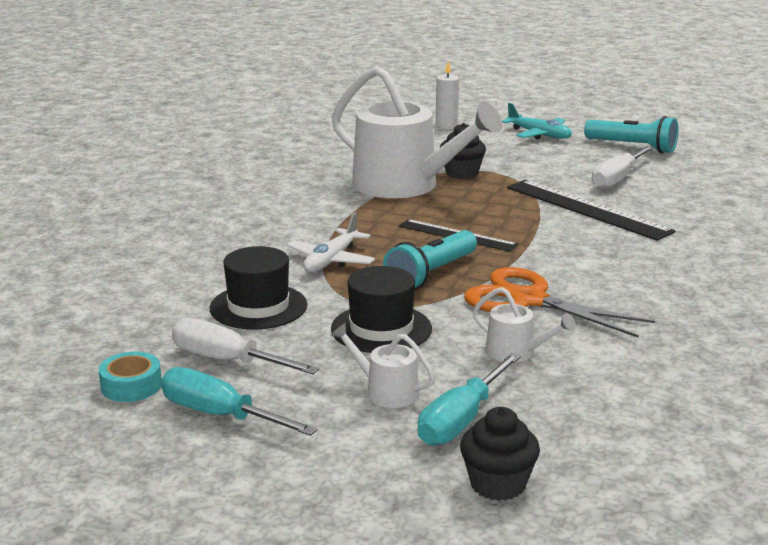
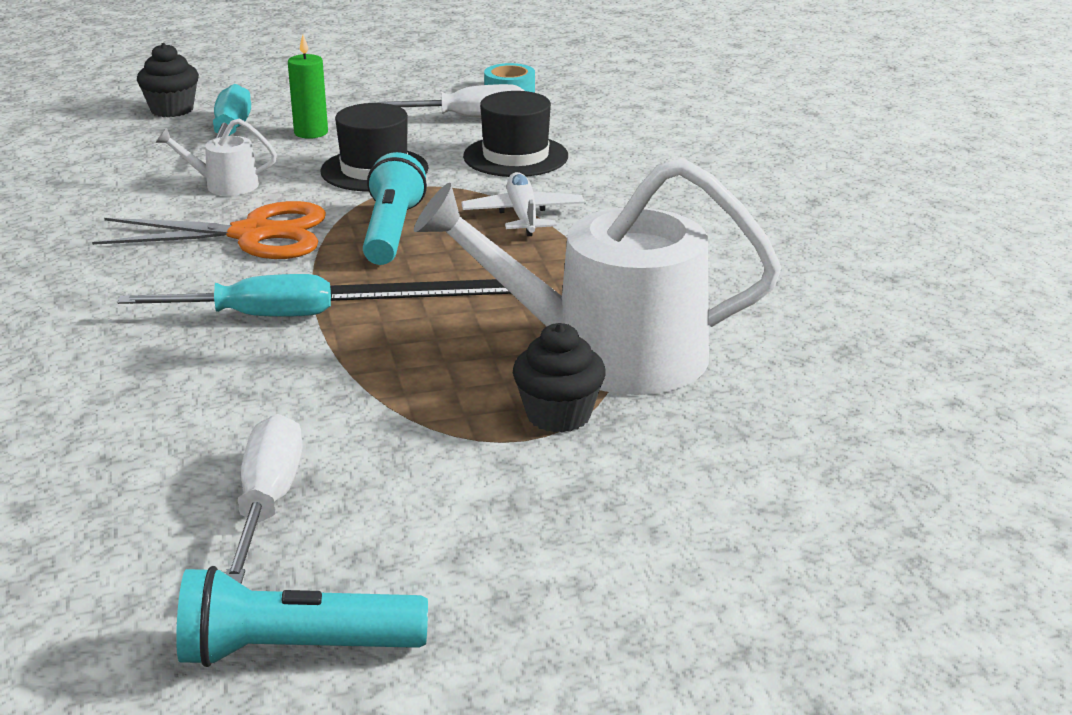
camera: 145 degrees right, 5 degrees up
(221, 415) = (415, 93): turquoise screwdriver -> turquoise screwdriver (254, 316)
(386, 391) = (311, 133): white watering can -> green candle
(446, 126) = (780, 566): white candle -> none
(539, 135) = (548, 615): turquoise plane -> none
(587, 209) = (275, 400): black ruler -> none

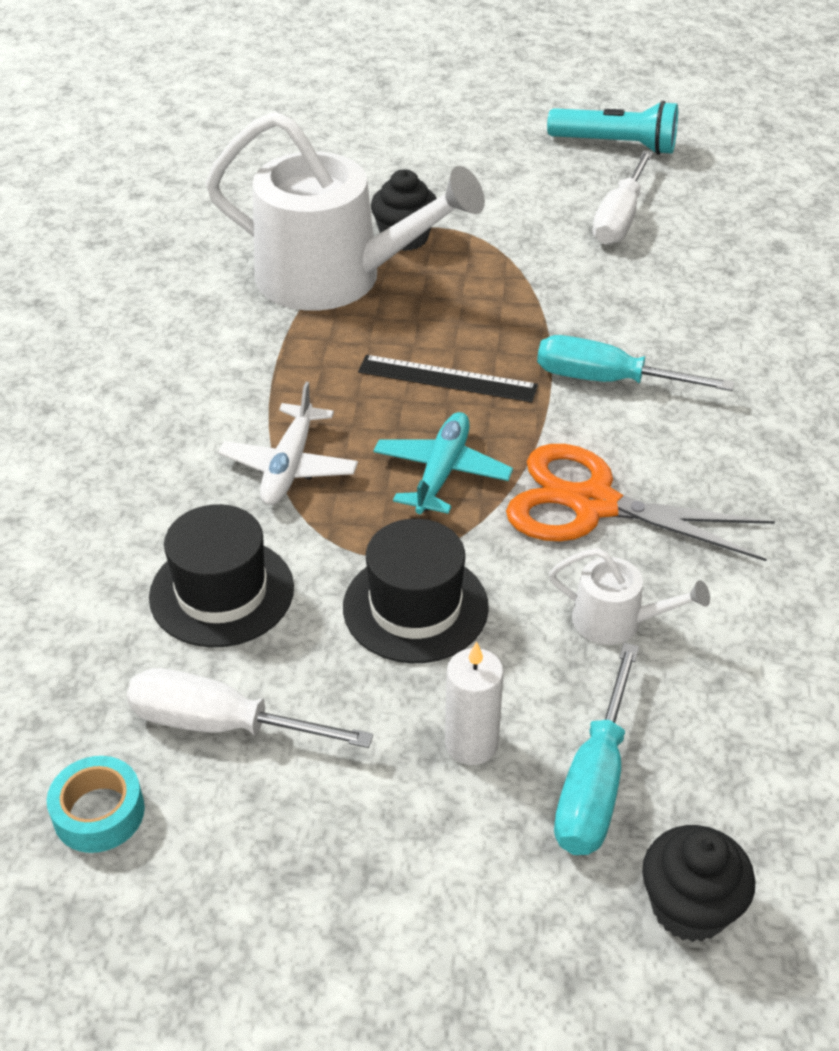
camera: 160 degrees left, 15 degrees up
(311, 133) = (471, 744): green candle -> white candle
(391, 232) = (442, 472): turquoise flashlight -> turquoise plane

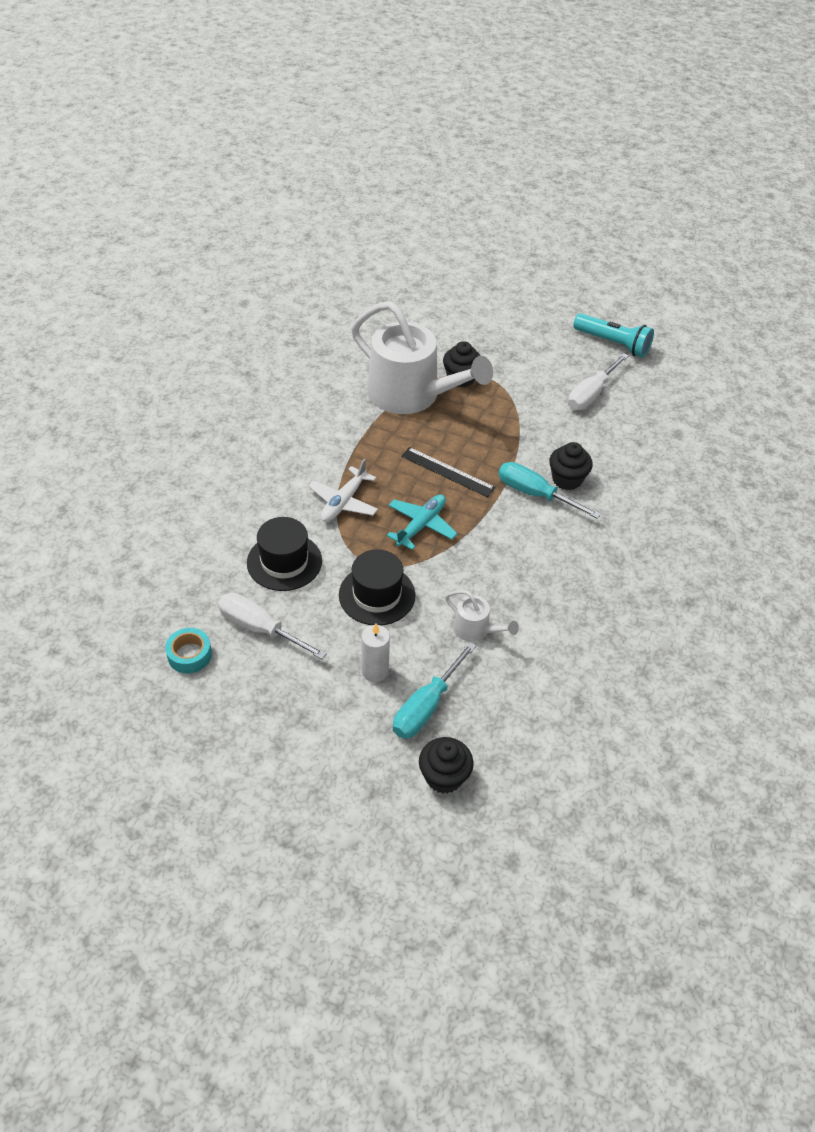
camera: 15 degrees right, 5 degrees up
(593, 504) = (493, 563): orange scissors -> none
(647, 347) = (567, 479): none -> black cupcake

